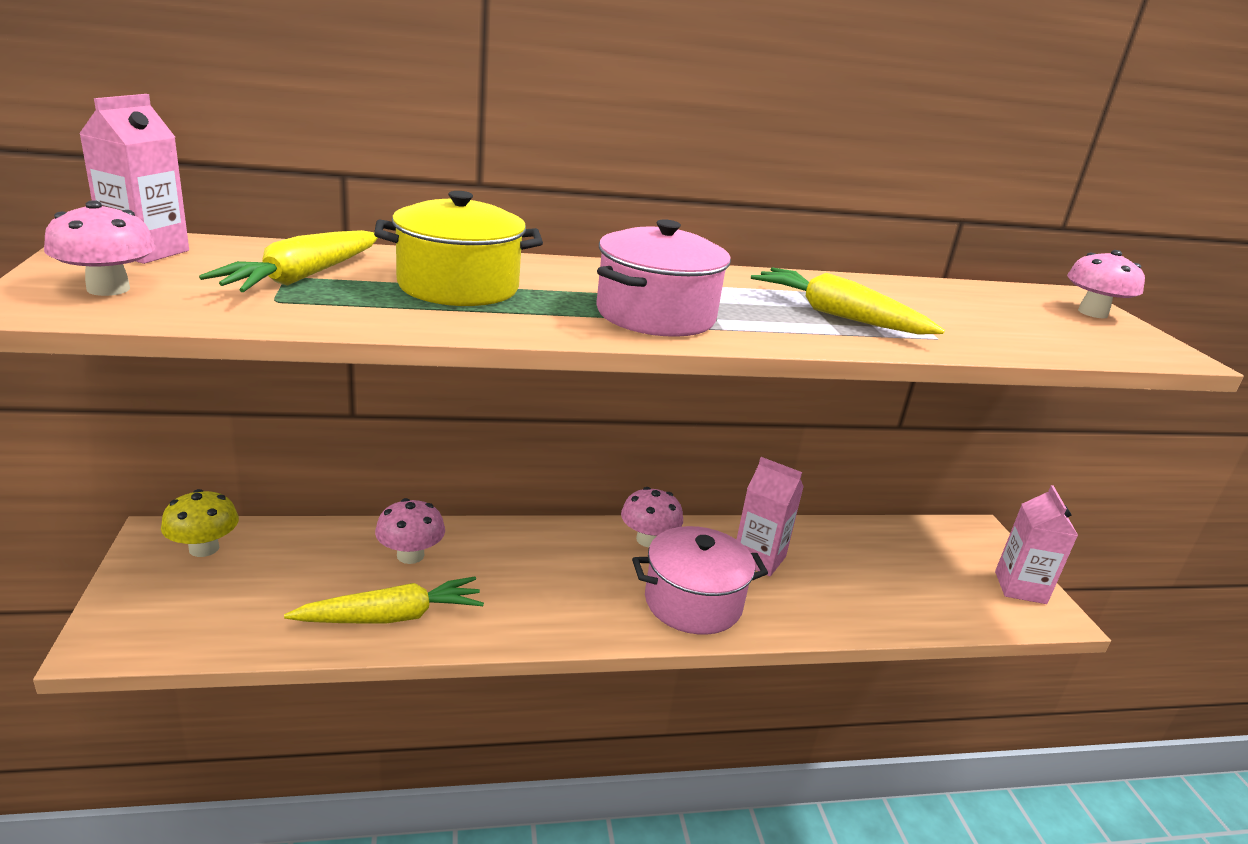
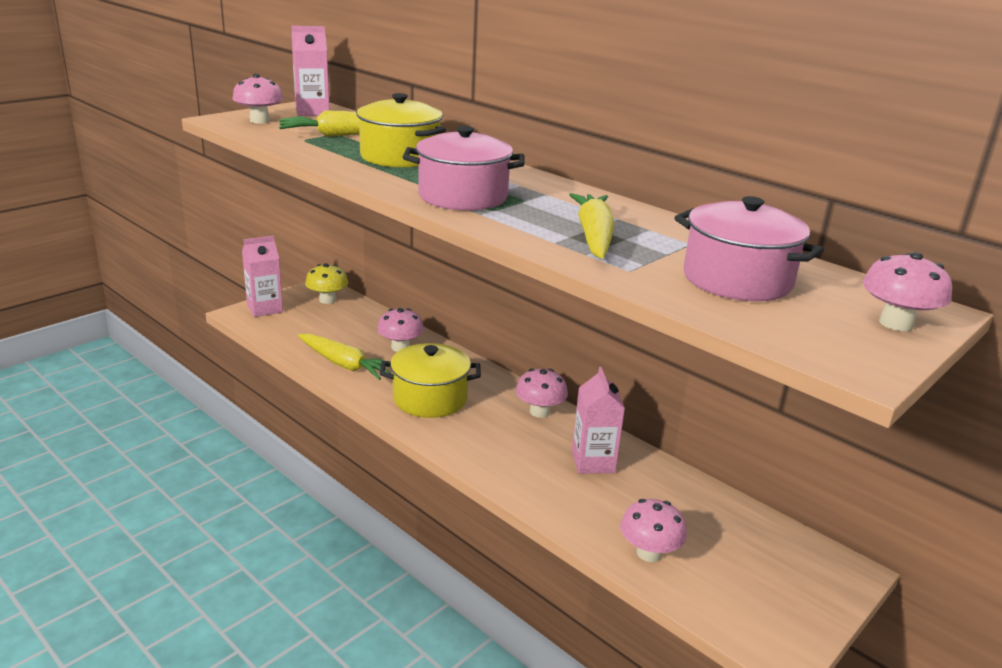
camera: 55 degrees right, 0 degrees up
(547, 593) = (430, 398): none -> yellow pot
(693, 602) = (498, 452): pink pot -> pink pot (737, 280)
(909, 605) = (649, 553): none -> pink mushroom
(1020, 587) = (789, 617): pink carton -> pink carton (265, 308)

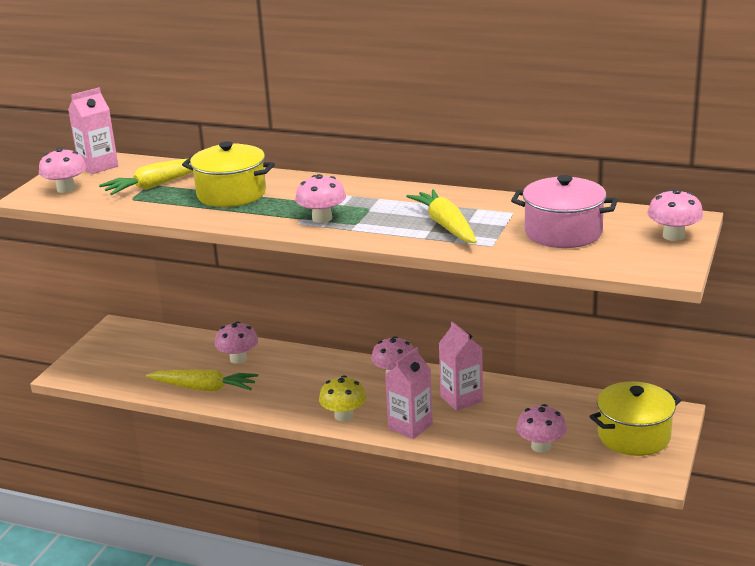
camera: 20 degrees left, 0 degrees up
(265, 308) = (83, 362): pink carton -> pink carton (410, 426)
(327, 300) = (134, 337): yellow mushroom -> yellow mushroom (343, 416)
(430, 398) = (300, 392): yellow pot -> yellow pot (634, 436)
(463, 197) = (322, 218): pink pot -> pink mushroom

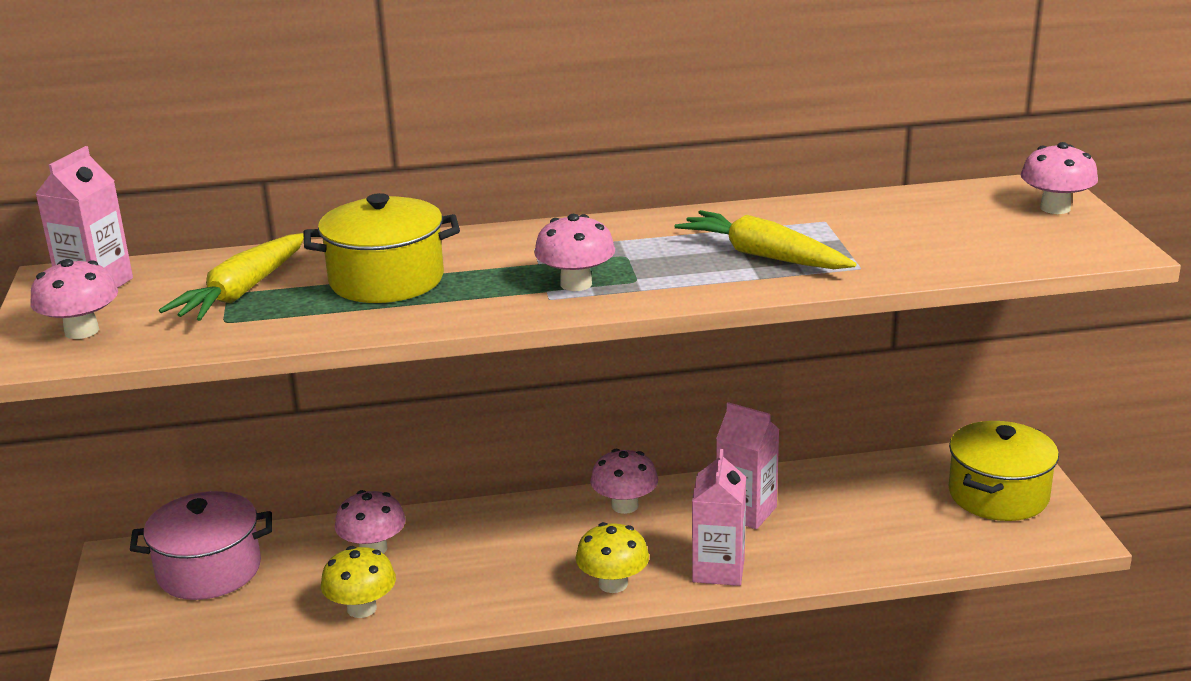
camera: 30 degrees left, 0 degrees up
(204, 388) = (362, 608): yellow carrot -> yellow mushroom
(541, 446) = (908, 543): pink mushroom -> none
(563, 232) = (924, 232): pink pot -> pink pot (209, 570)

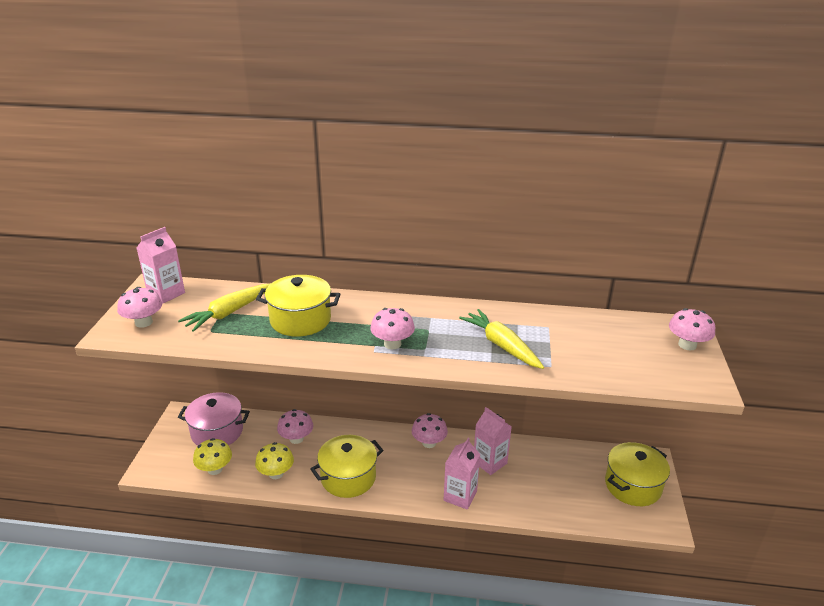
camera: 15 degrees right, 5 degrees up
(503, 586) = (348, 477): none -> yellow pot
(613, 584) = (403, 491): yellow mushroom -> yellow mushroom (215, 469)

